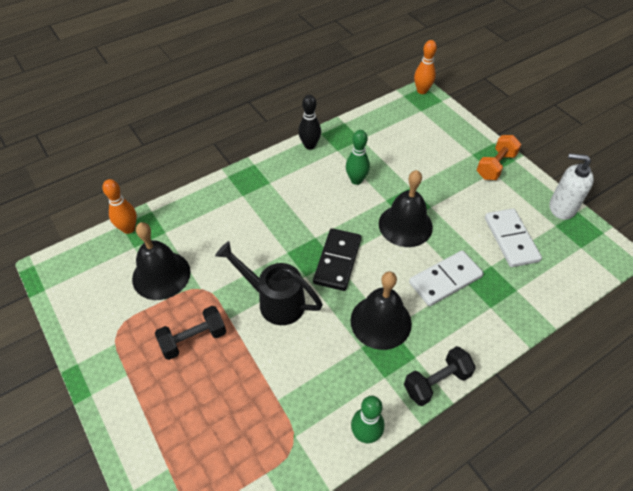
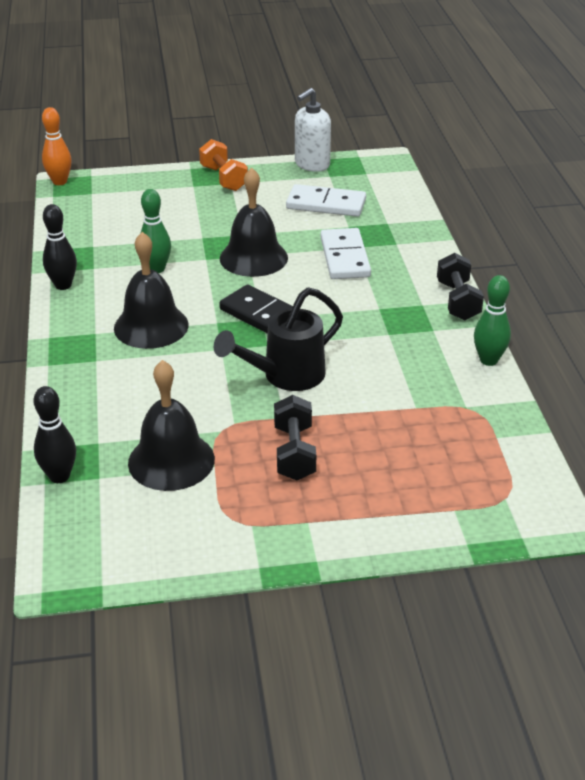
camera: 65 degrees left, 15 degrees down
(128, 229) = (59, 476): orange bowling pin -> black bowling pin
(381, 321) = (366, 312): black bell -> black bell (151, 326)

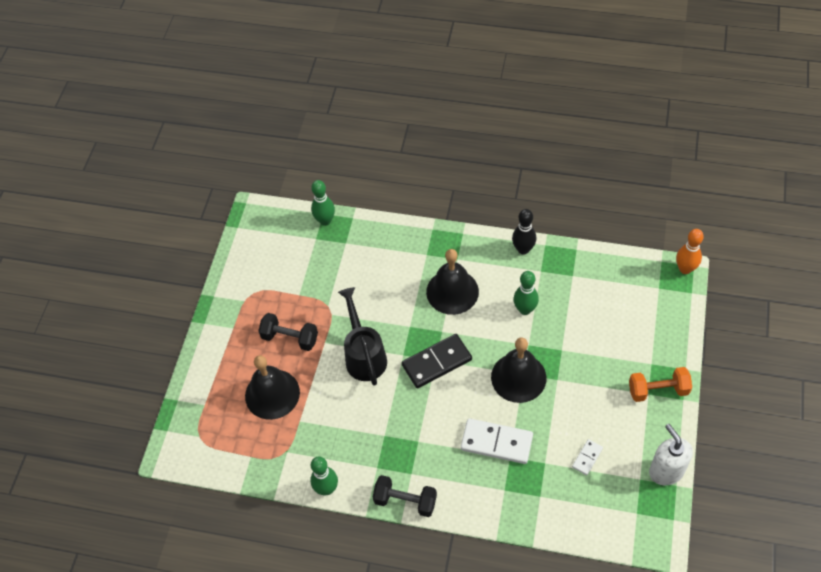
camera: 115 degrees right, 20 degrees up
(59, 476) = (325, 221): black bowling pin -> green bowling pin
(171, 460) = (313, 275): black bell -> black bell (272, 394)
(326, 204) = (587, 457): white domino -> white domino, size x0.50

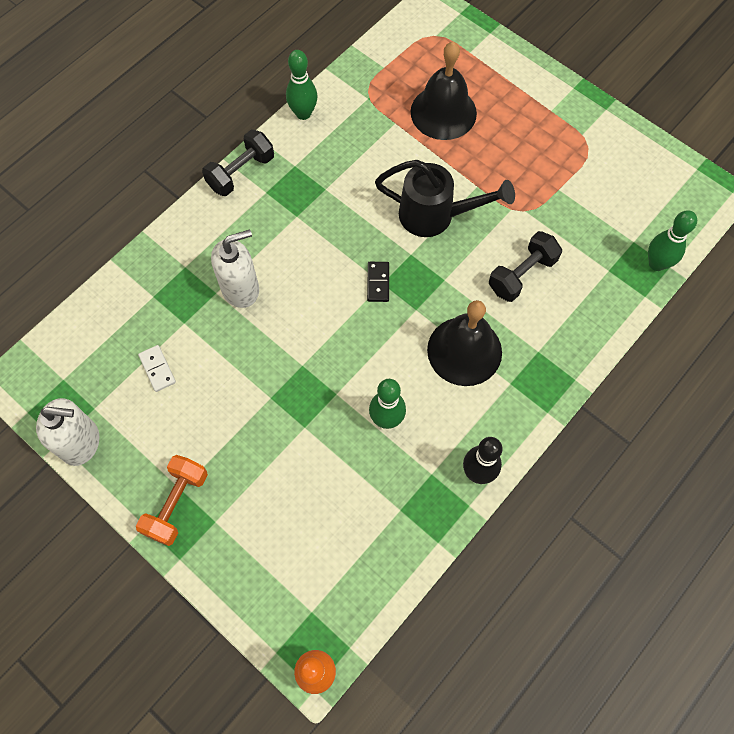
camera: 115 degrees right, 10 degrees up
(290, 338) = (504, 156): black dumbbell -> black dumbbell (522, 275)
(437, 362) = (378, 282): black domino -> black domino, size x0.50
(496, 442) = (241, 289): white domino -> white soap dispenser
(518, 377) = (301, 357): black bell -> none

